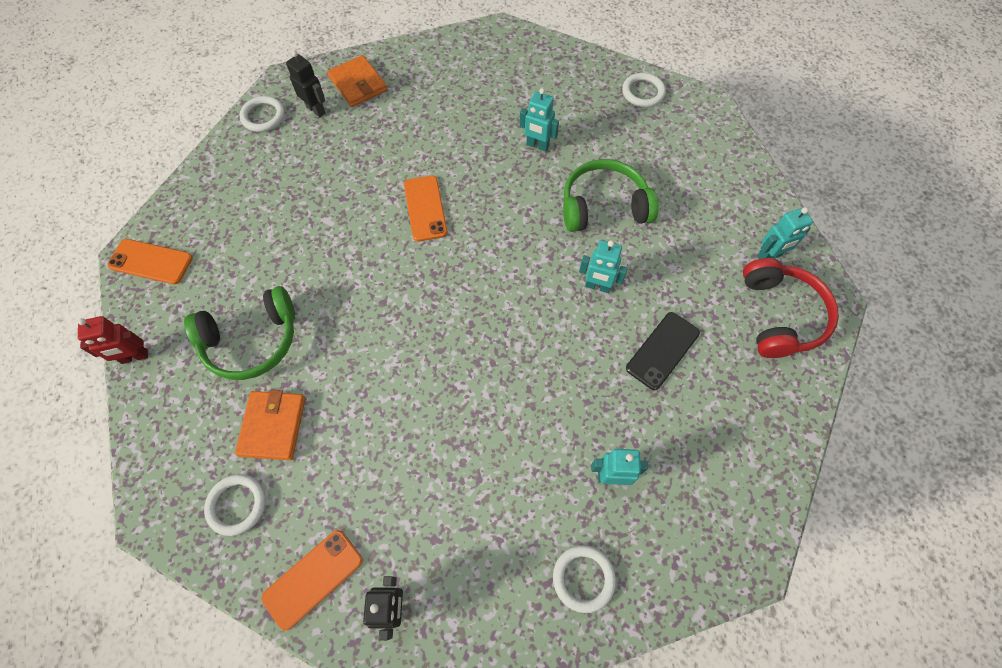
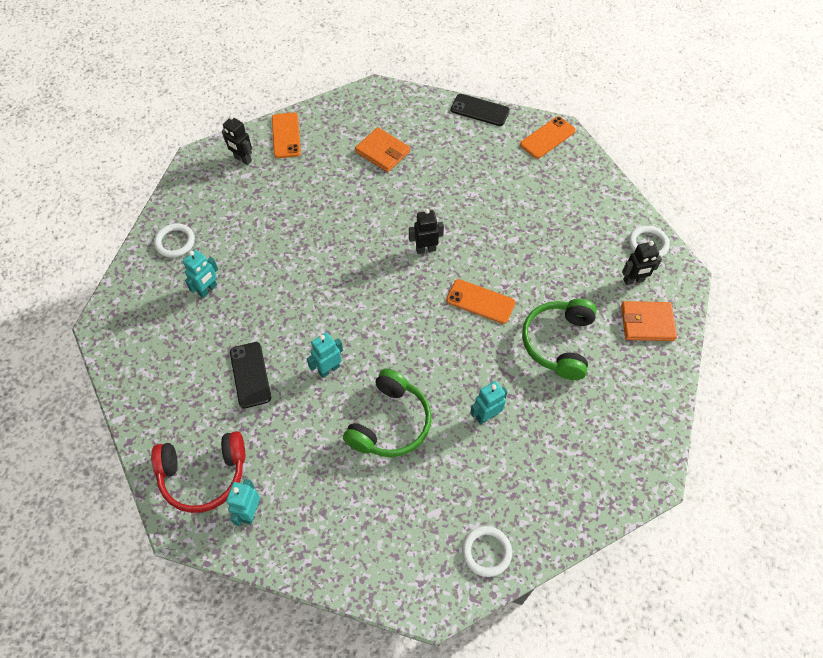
camera: 125 degrees right, 5 degrees down
(135, 357) = (480, 110): red robot -> black phone
(237, 505) = (351, 121): white ring -> none
(252, 340) = (447, 163): green headphones -> green headphones (559, 343)
(394, 289) = (425, 249): none -> black robot
(779, 315) = (203, 474): red headphones -> red headphones turned 45 degrees counterclockwise

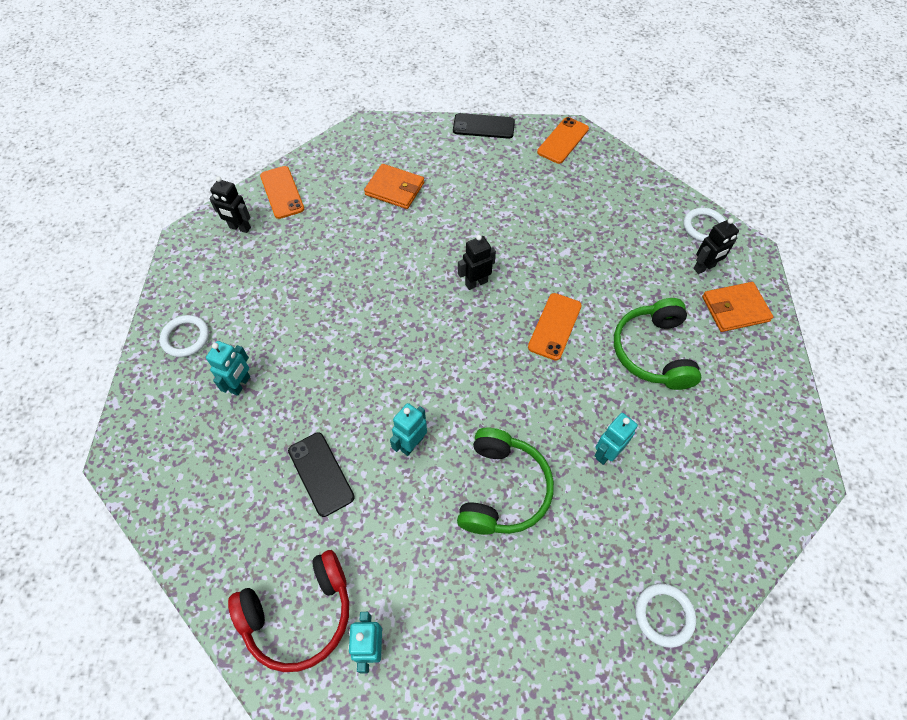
camera: 15 degrees left, 0 degrees up
(480, 301) = (554, 326): orange phone -> orange phone turned 75 degrees counterclockwise

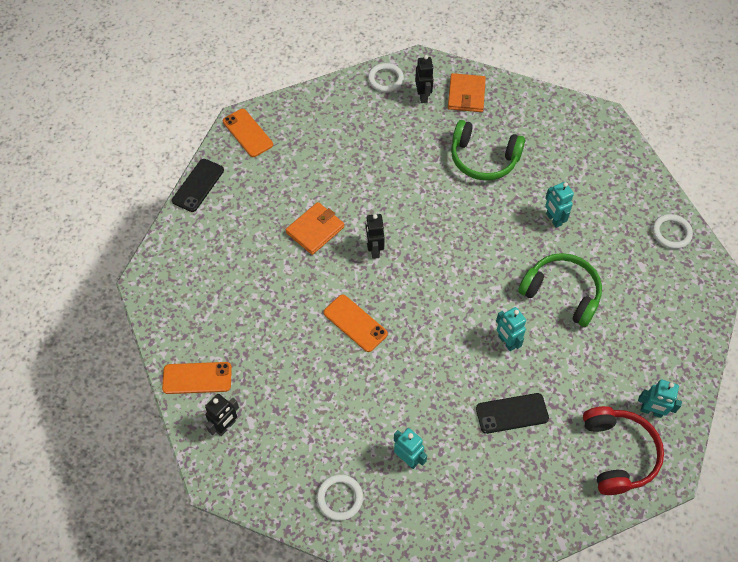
camera: 70 degrees left, 0 degrees up
(395, 189) = (240, 280): orange wallet -> orange wallet (315, 230)
(554, 326) = (438, 211): orange phone -> orange phone (355, 323)

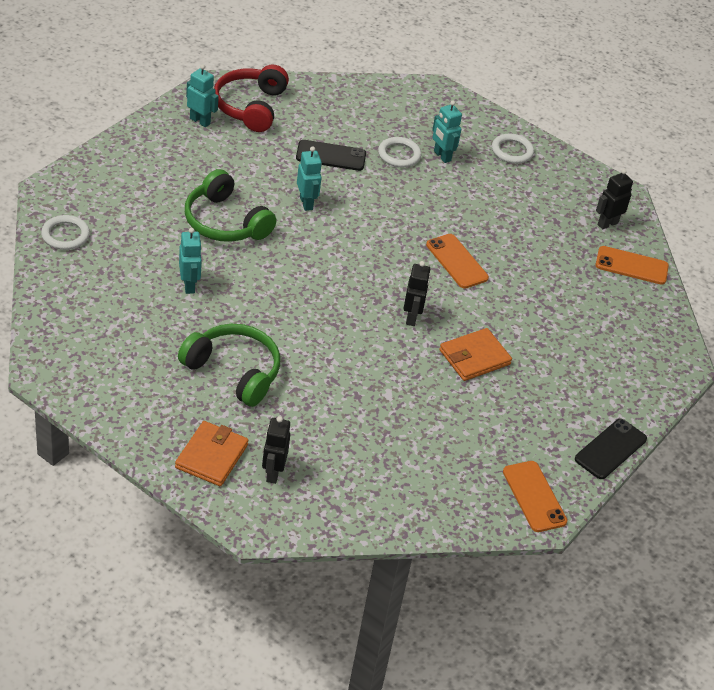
camera: 170 degrees left, 15 degrees down
(385, 79) = (315, 513): white ring -> white ring (399, 154)

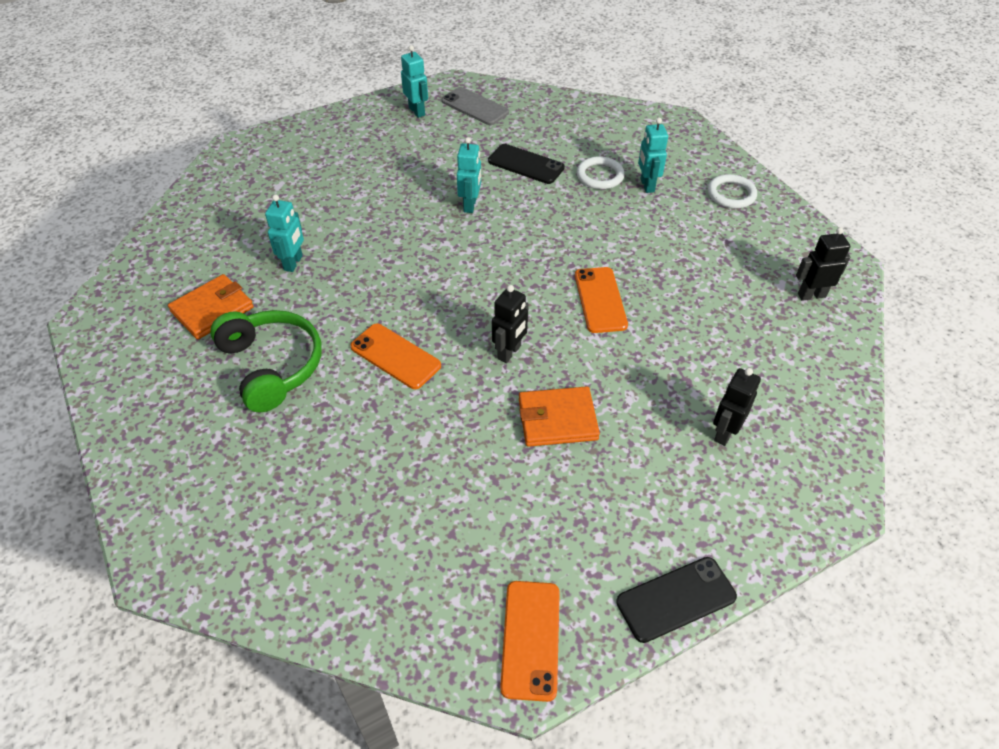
camera: 30 degrees right, 5 degrees up
(65, 235) = (215, 190): white ring -> none
(211, 456) = (176, 460): orange wallet -> orange wallet (212, 309)
(225, 222) = (375, 208): green headphones -> none
(251, 107) = (475, 107): red headphones -> grey phone
(273, 473) = (227, 501): black robot -> black robot (724, 433)
(631, 266) = (821, 352): orange phone -> orange phone (395, 356)

